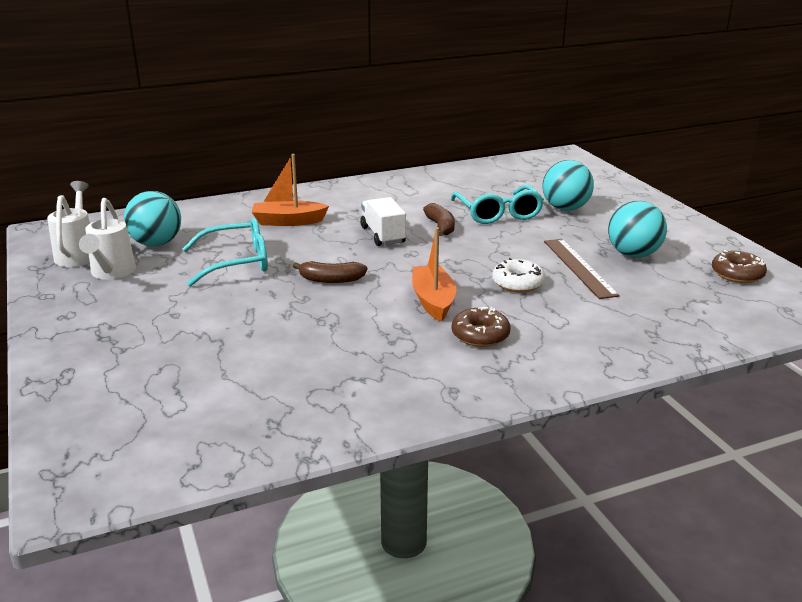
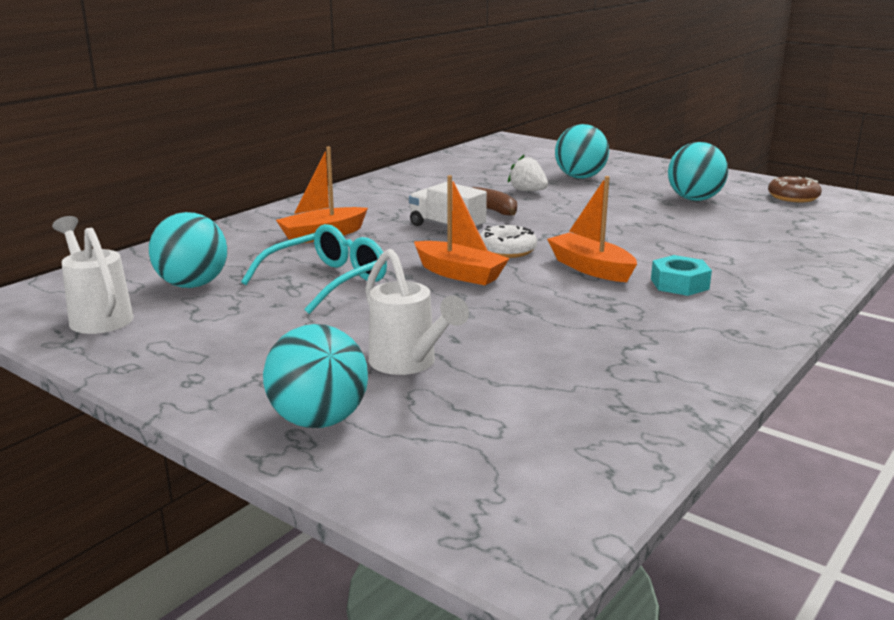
camera: 30 degrees left, 5 degrees down
(90, 367) = (318, 420): none -> turquoise ball
(111, 273) = (182, 325): white watering can -> white watering can (409, 364)
(331, 280) = (459, 274): brown banana -> orange boat
(480, 335) = (679, 284): brown donut -> turquoise nut
(498, 213) = (527, 191): turquoise glasses -> white strawberry
(518, 283) = (640, 238): white donut -> white donut (507, 250)
(579, 267) = (668, 217): brown ruler -> none

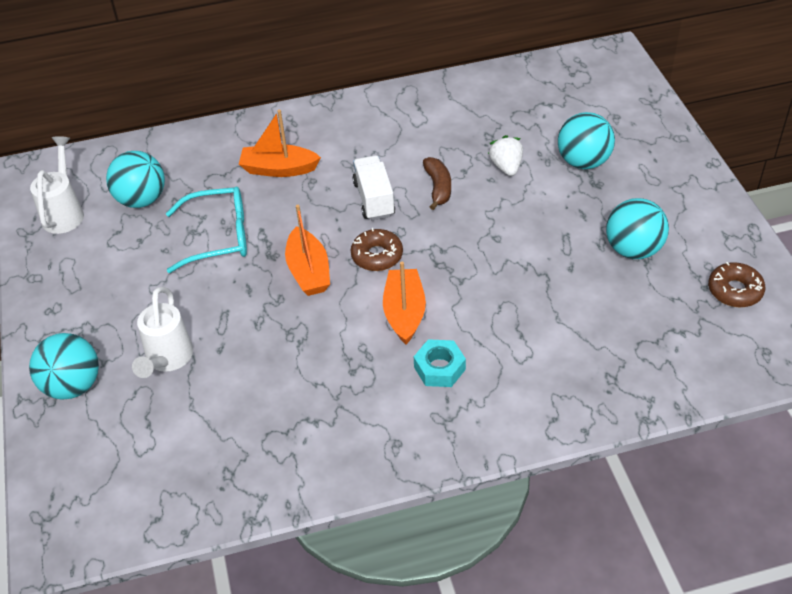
camera: 40 degrees right, 25 degrees up
(507, 250) = (377, 256): white donut -> brown donut

